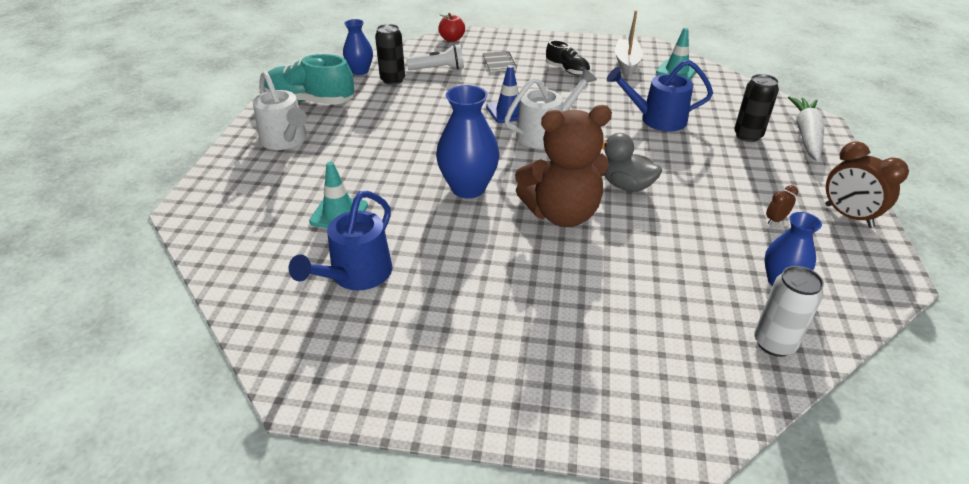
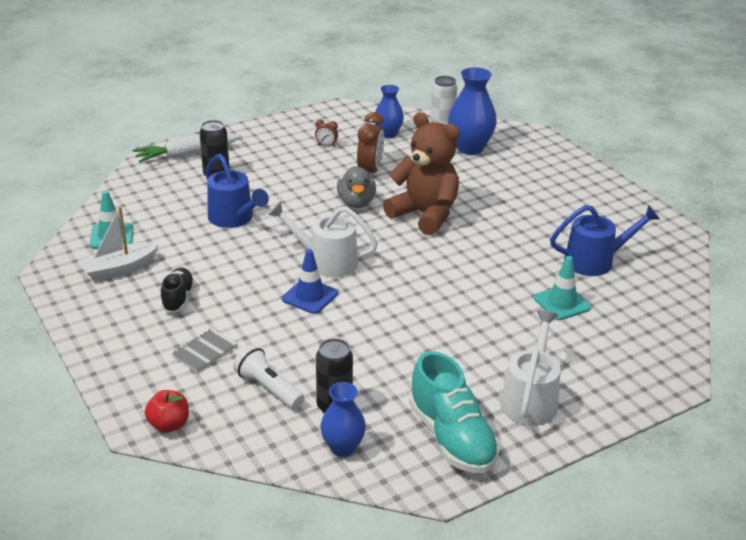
camera: 130 degrees left, 5 degrees down
(468, 188) = (451, 263): blue vase -> blue vase (470, 148)
(848, 216) = (290, 126): brown clock -> brown clock (370, 172)

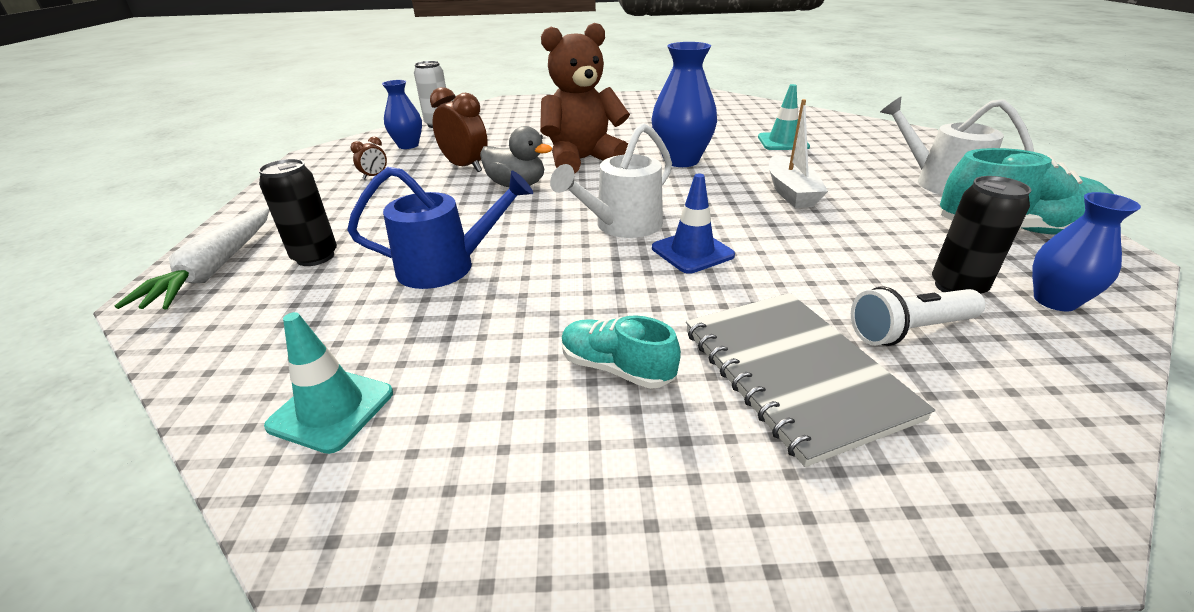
camera: 60 degrees left, 0 degrees up
(119, 269) = (457, 425): white boat -> white boat (790, 192)
(169, 425) = (1028, 472): red apple -> none
(178, 298) = (616, 368): black shoe -> turquoise shoe
(205, 352) = (794, 373): grey notebook -> grey notebook, size x1.99
(470, 148) = (492, 122): blue vase -> blue vase (681, 161)
(596, 261) = (725, 120): blue watering can -> none

